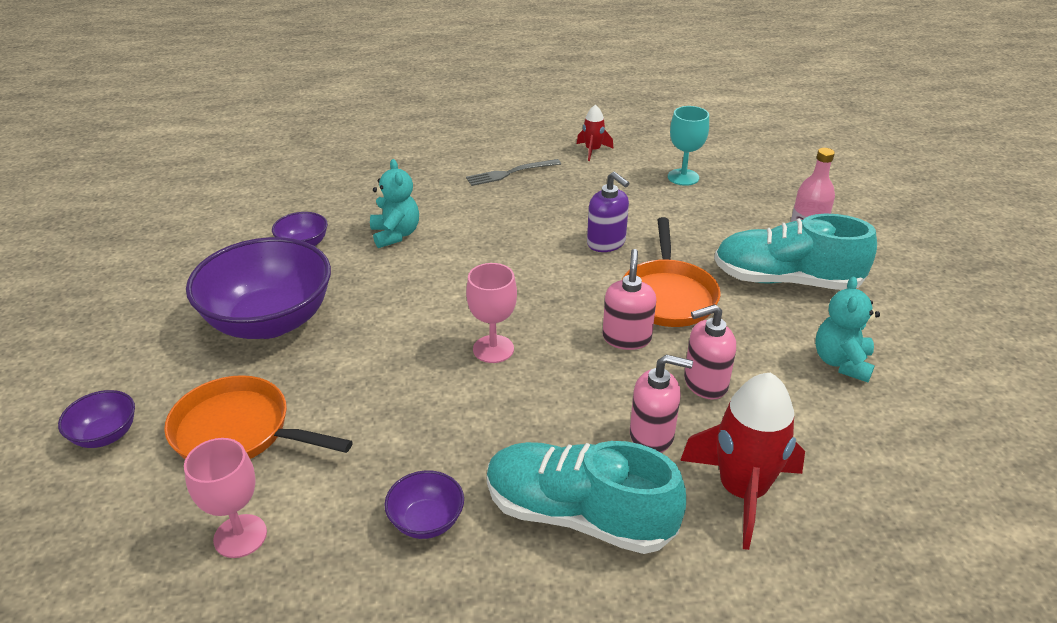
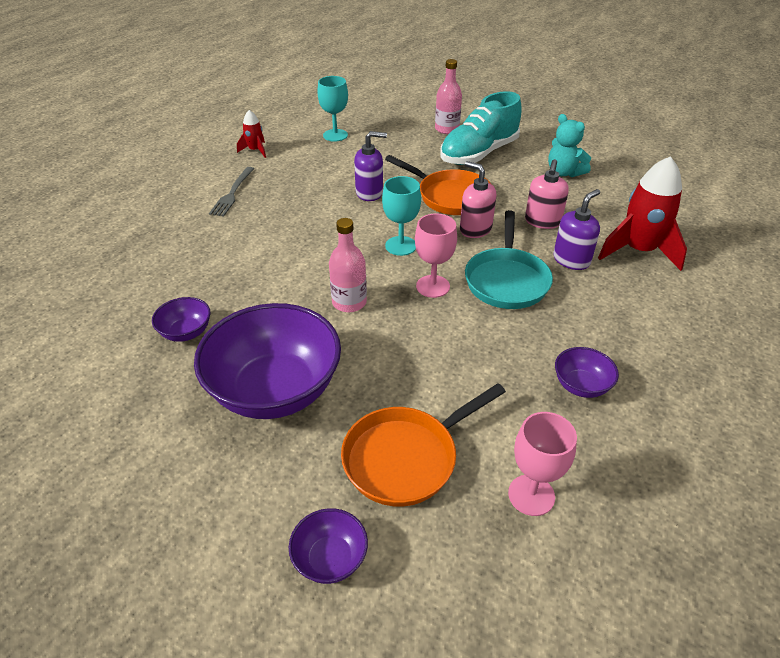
camera: 55 degrees left, 5 degrees up
(395, 235) = (239, 277): turquoise teddy bear -> none
(418, 308) = (349, 302): none -> pink bottle
(538, 301) = (401, 246): none -> turquoise goblet
(557, 397) = (506, 280): none -> turquoise pan
(578, 515) = (619, 317): turquoise shoe -> none
(652, 435) = (571, 260): pink soap dispenser -> purple soap dispenser

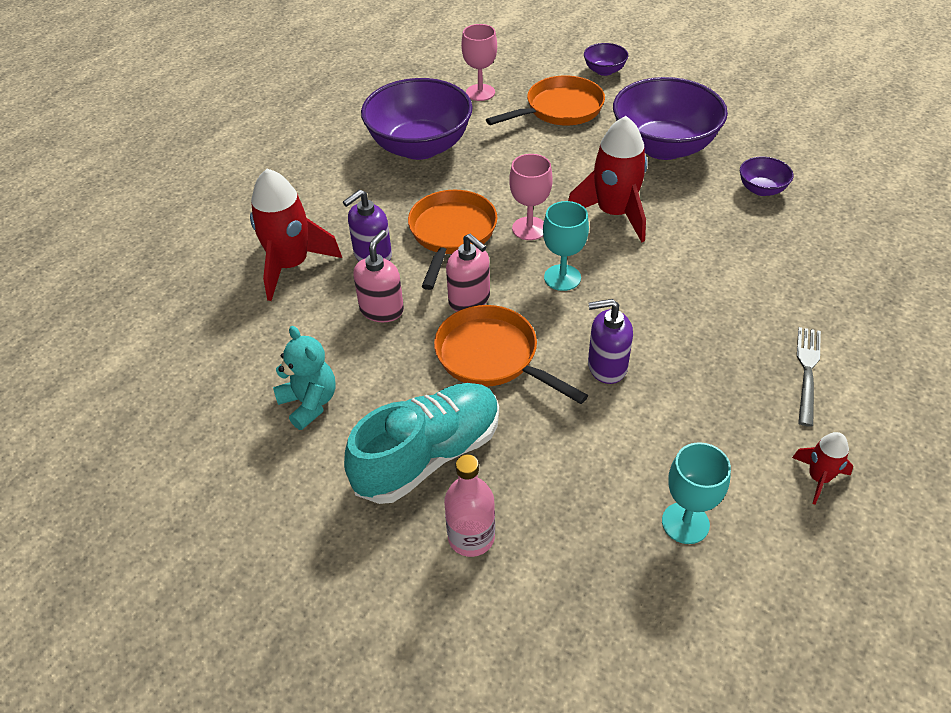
camera: 175 degrees left, 5 degrees up
(349, 302) = (614, 214): pink bottle -> red rocket
(506, 280) = (451, 234): turquoise pan -> orange pan
(581, 385) = (420, 146): purple bowl -> purple bowl, size x2.24

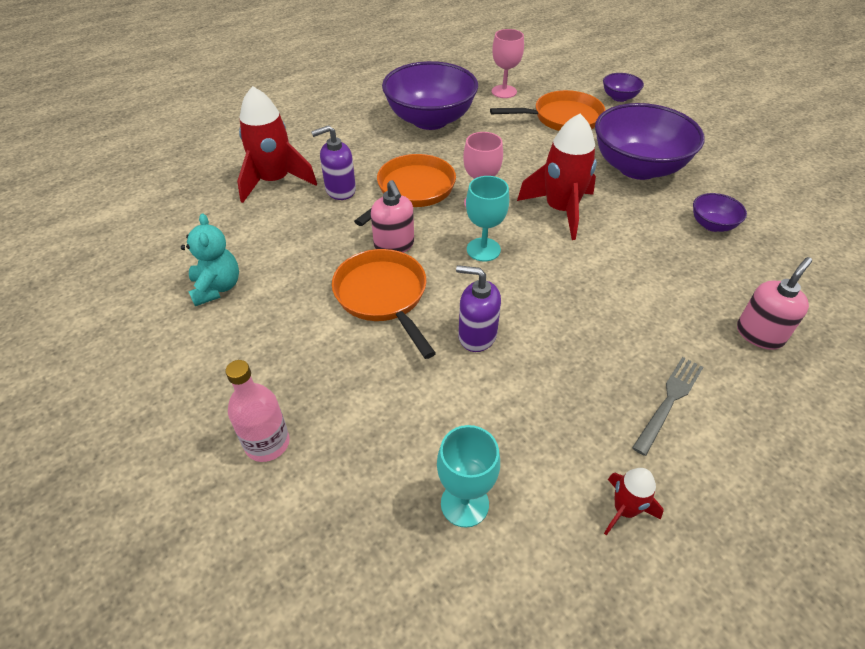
camera: 20 degrees right, 0 degrees up
(382, 309) = (320, 233): pink soap dispenser -> pink soap dispenser (759, 334)
(428, 456) = (278, 361): turquoise shoe -> none

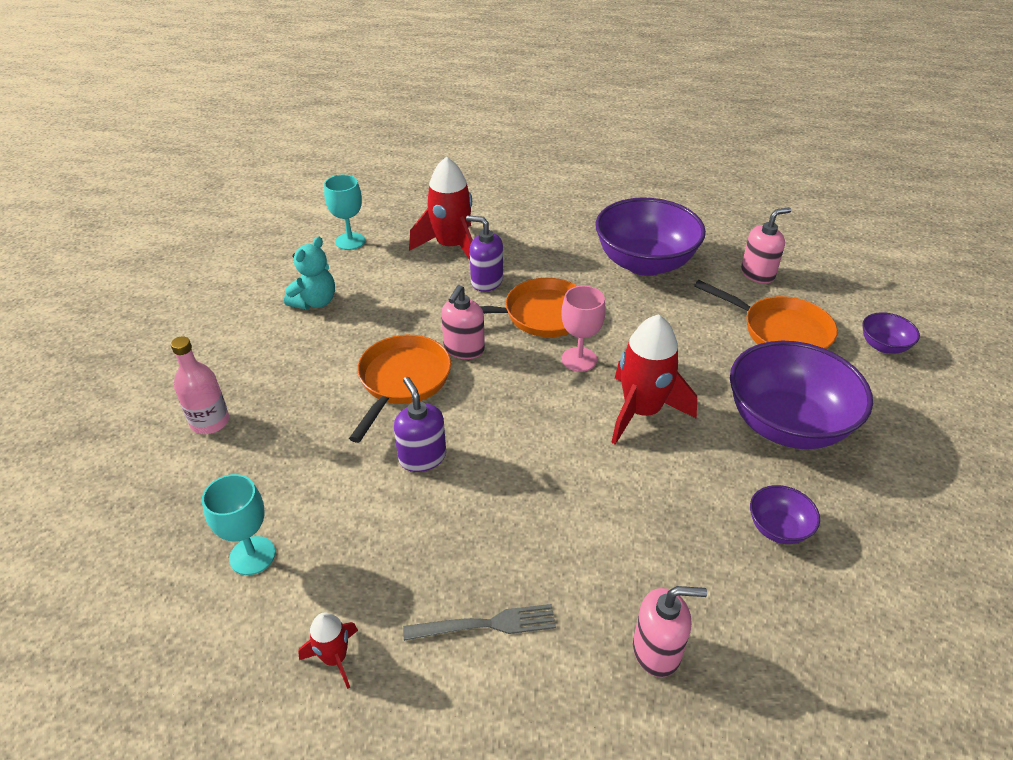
camera: 45 degrees right, 5 degrees down
(483, 249) = (524, 398): turquoise goblet -> turquoise goblet (350, 241)
(504, 91) = (758, 273): pink goblet -> pink soap dispenser

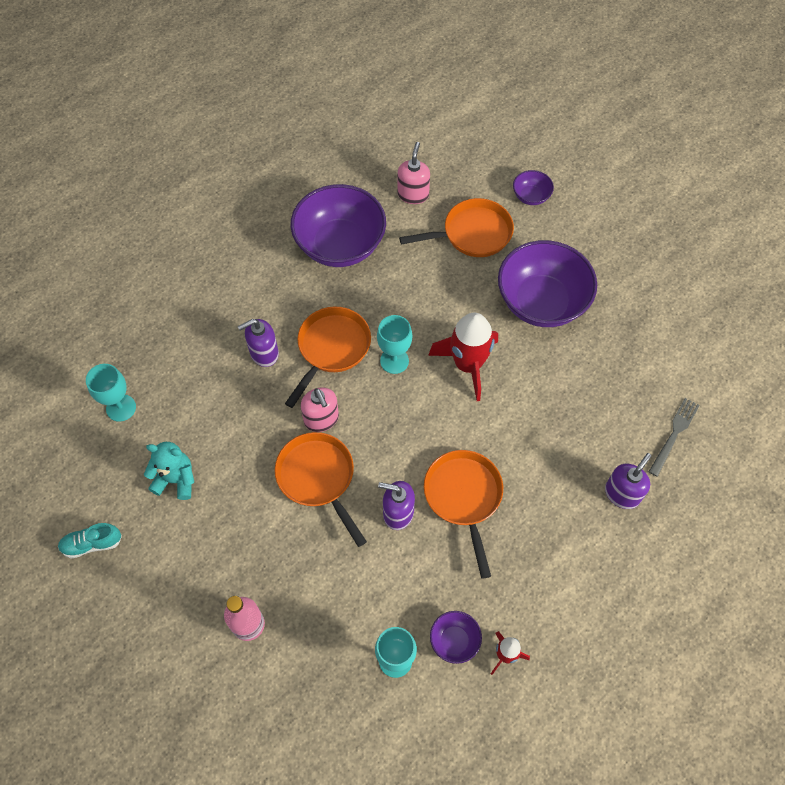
camera: 50 degrees left, 20 degrees up
(215, 293) = (92, 544): none -> turquoise shoe
(315, 302) = (176, 480): turquoise teddy bear -> turquoise teddy bear turned 60 degrees counterclockwise
(451, 247) = (200, 345): red rocket -> none
(486, 624) = (544, 563): grey fork -> grey fork (674, 434)
(492, 499) = (464, 497): none -> orange pan
(579, 359) = (394, 361): pink goblet -> turquoise goblet
(657, 650) = (622, 494): pink soap dispenser -> purple soap dispenser
(778, 528) = (601, 373): purple bowl -> purple bowl (454, 640)

